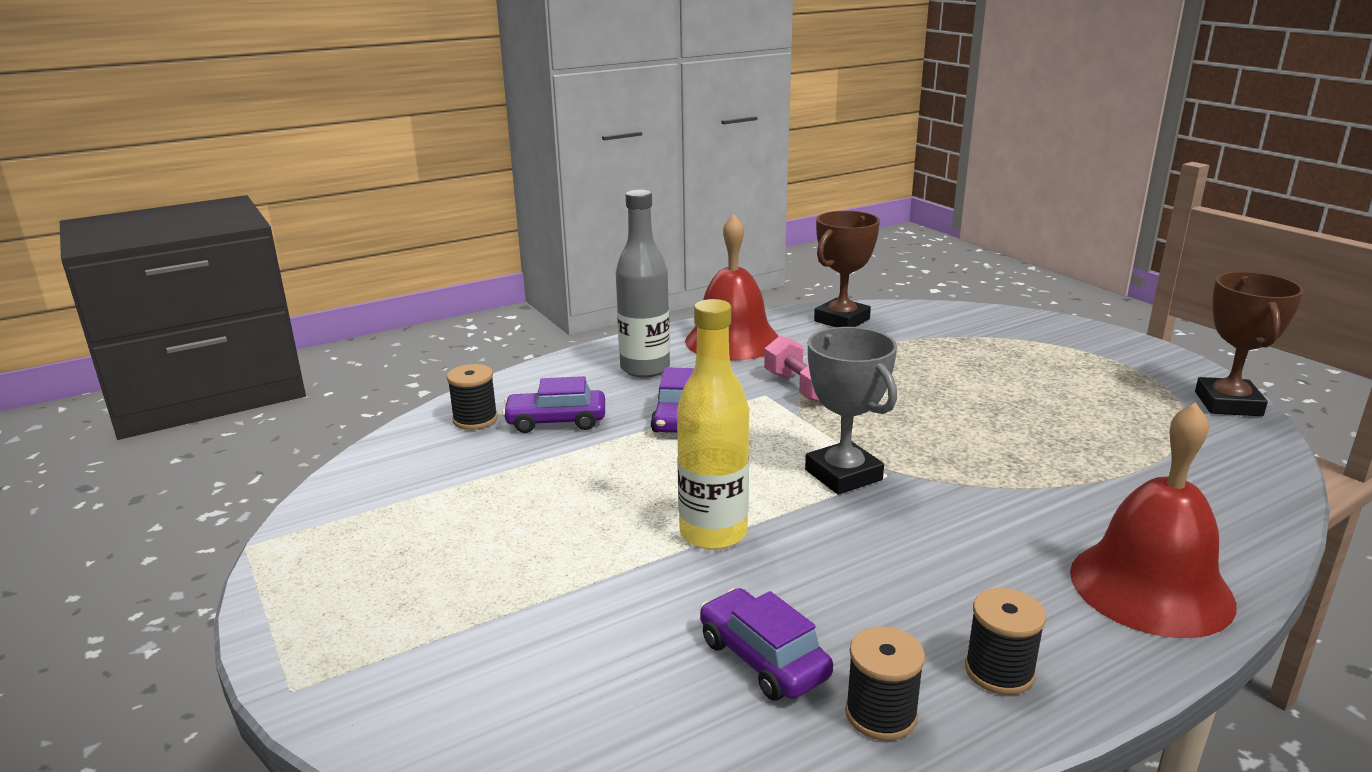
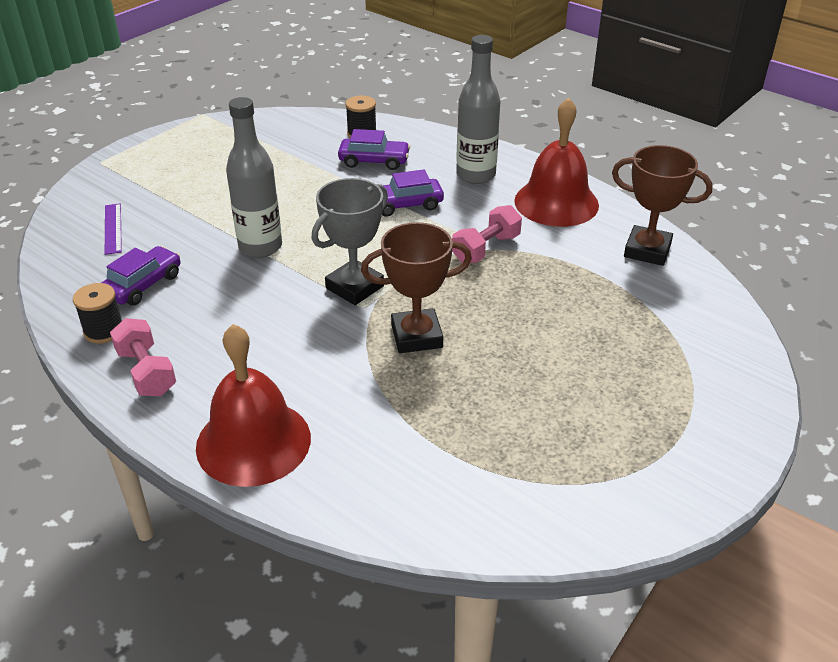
camera: 70 degrees right, 15 degrees up
(556, 421) = (374, 161): purple car -> purple car turned 120 degrees clockwise
(561, 685) = (113, 228): none -> purple ruler
(713, 533) = (260, 247): yellow bottle -> grey bottle
(999, 671) = (147, 372): black spool -> pink dumbbell
(1228, 404) = (617, 518): brown trophy -> brown trophy (416, 336)

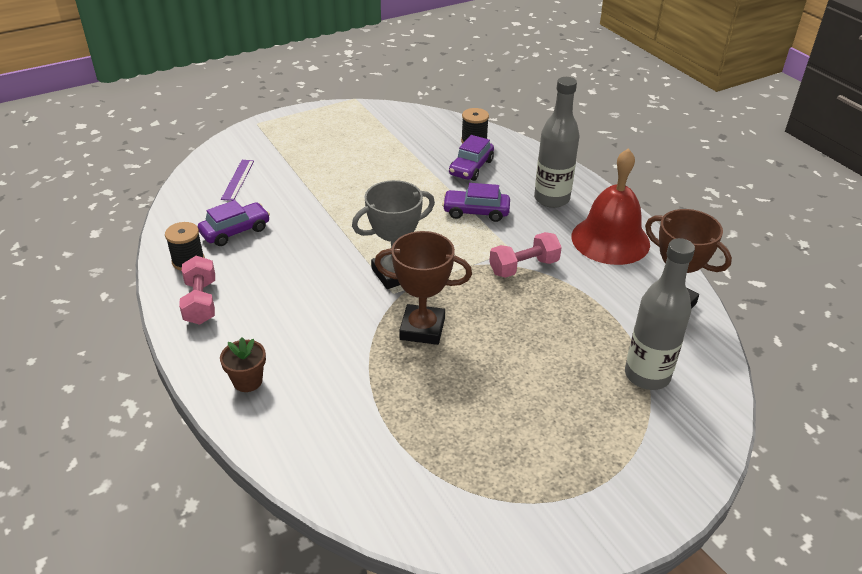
camera: 20 degrees right, 0 degrees up
(253, 442) = (247, 381): red bell -> brown flower pot
(260, 247) = (339, 221): grey bottle -> grey bottle (647, 375)
(374, 161) = (471, 167): purple car -> purple car turned 90 degrees clockwise

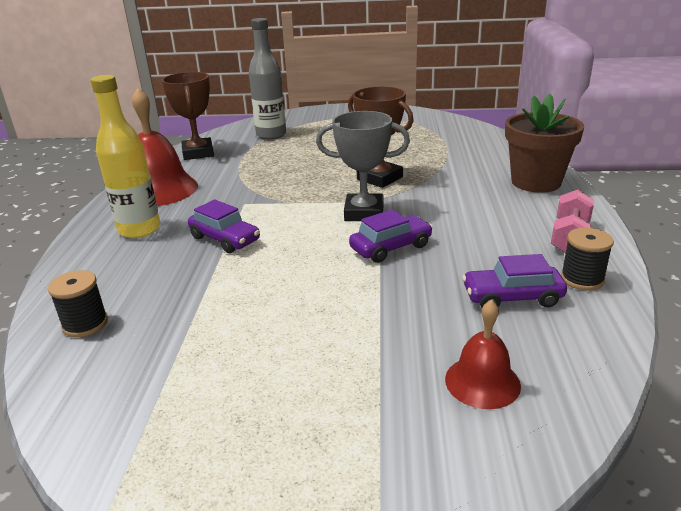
camera: 145 degrees left, 10 degrees down
(238, 180) = (482, 382): purple ruler -> red bell
(247, 381) = (536, 182): brown flower pot -> brown flower pot, size x1.99
(471, 167) = (152, 287): purple car -> purple car (391, 247)
(524, 267) = (254, 191): pink dumbbell -> none
(551, 199) = (139, 230): grey bottle -> yellow bottle

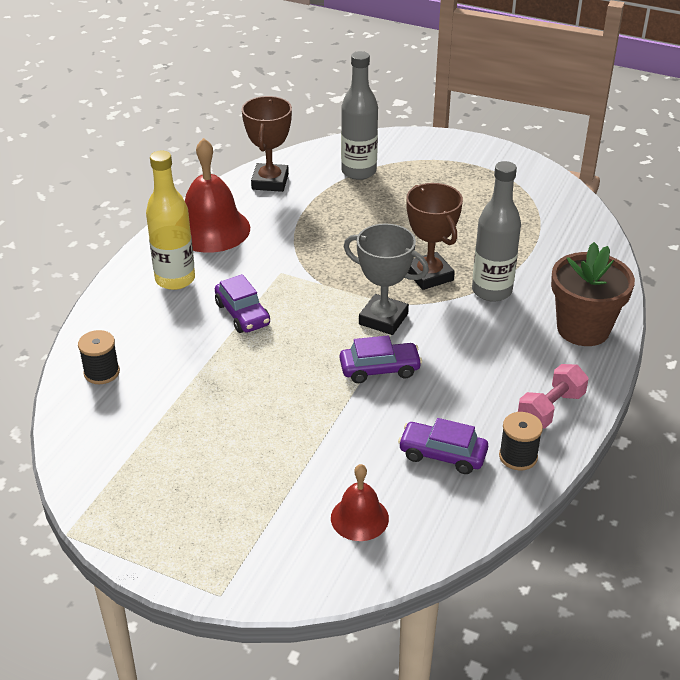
camera: 20 degrees right, 10 degrees up
(440, 176) = (491, 291): none -> grey bottle

